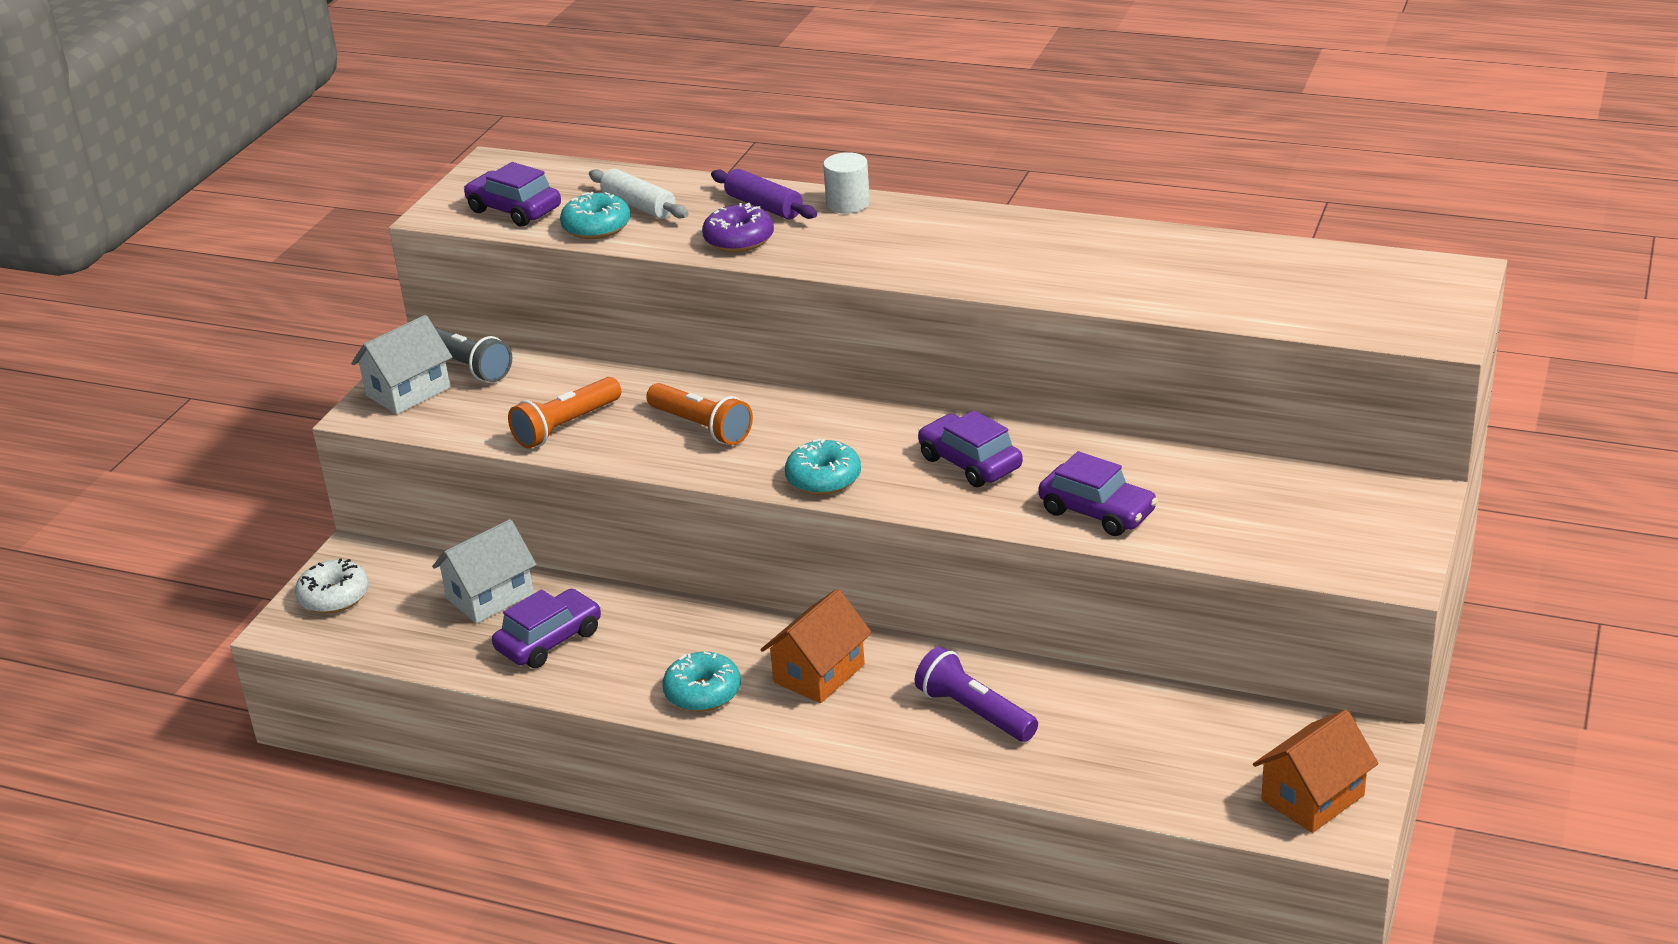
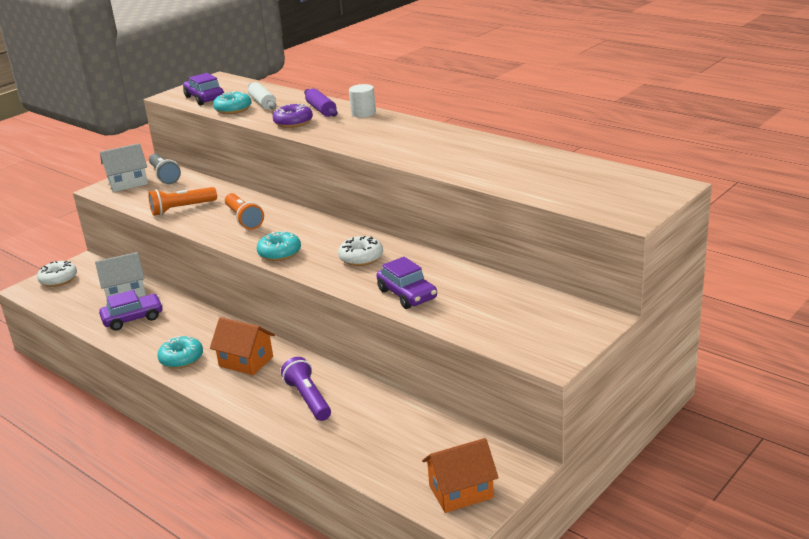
camera: 20 degrees right, 5 degrees down
(819, 673) = (246, 361): orange house -> orange house turned 60 degrees clockwise
(970, 463) = (361, 258): purple car -> white donut

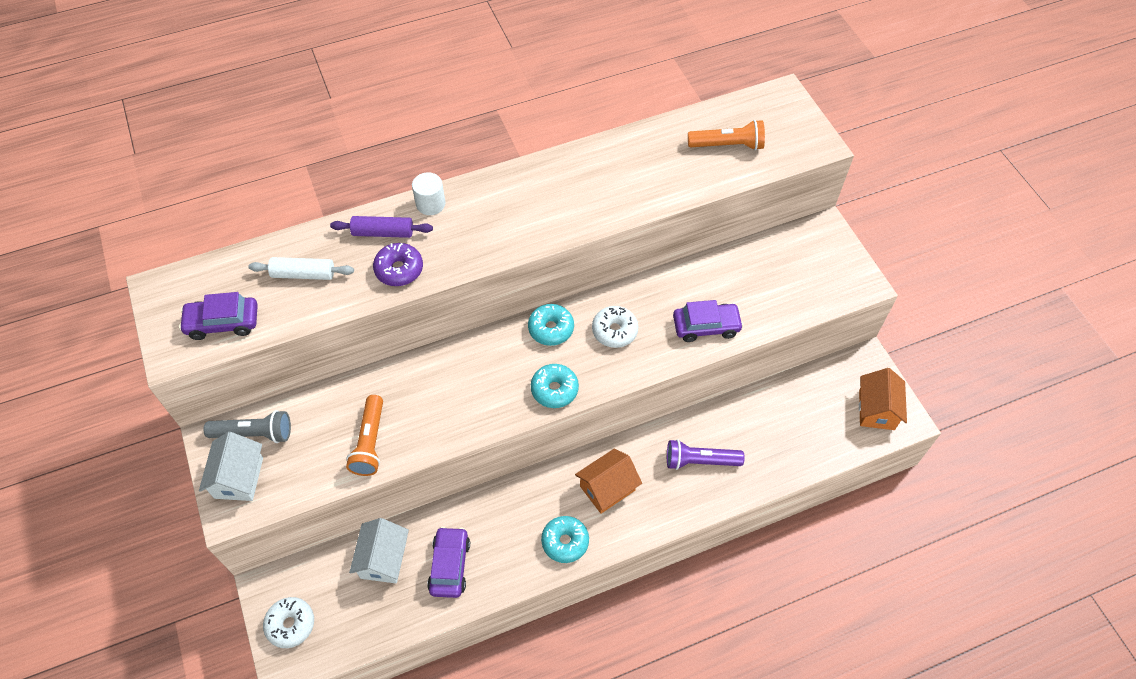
camera: 65 degrees left, 30 degrees up
(233, 109) = (297, 308): turquoise donut -> turquoise donut (551, 329)
(244, 219) = (449, 393): orange flashlight -> orange flashlight (727, 145)

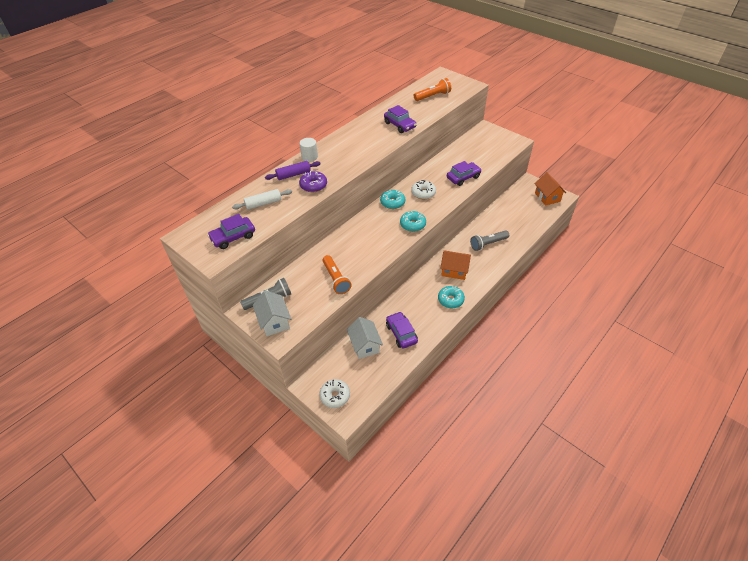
camera: 25 degrees left, 10 degrees down
(607, 488) = (454, 271): orange house -> orange house turned 75 degrees clockwise
(623, 192) = (400, 125): none -> purple car
(700, 461) = (488, 244): purple flashlight -> grey flashlight

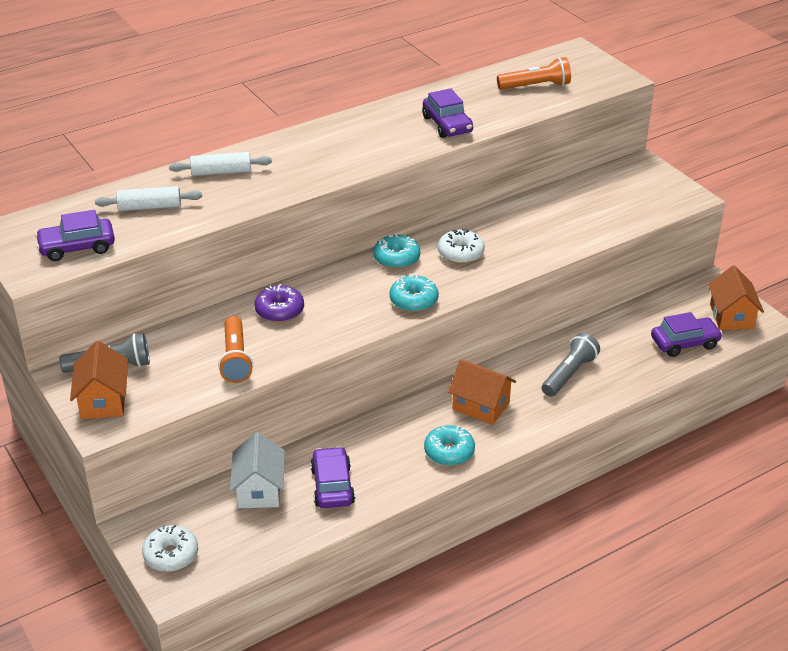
camera: 15 degrees right, 10 degrees down
(274, 322) = (103, 401): white house -> orange house
(293, 175) = (221, 172): purple rolling pin -> white rolling pin
(309, 157) = (262, 149): white cylinder -> none
(313, 185) = (245, 195): purple donut -> purple donut (279, 311)
(463, 177) = (549, 241): purple car -> purple car (684, 343)
(488, 244) = (569, 374): grey flashlight -> grey flashlight turned 135 degrees clockwise

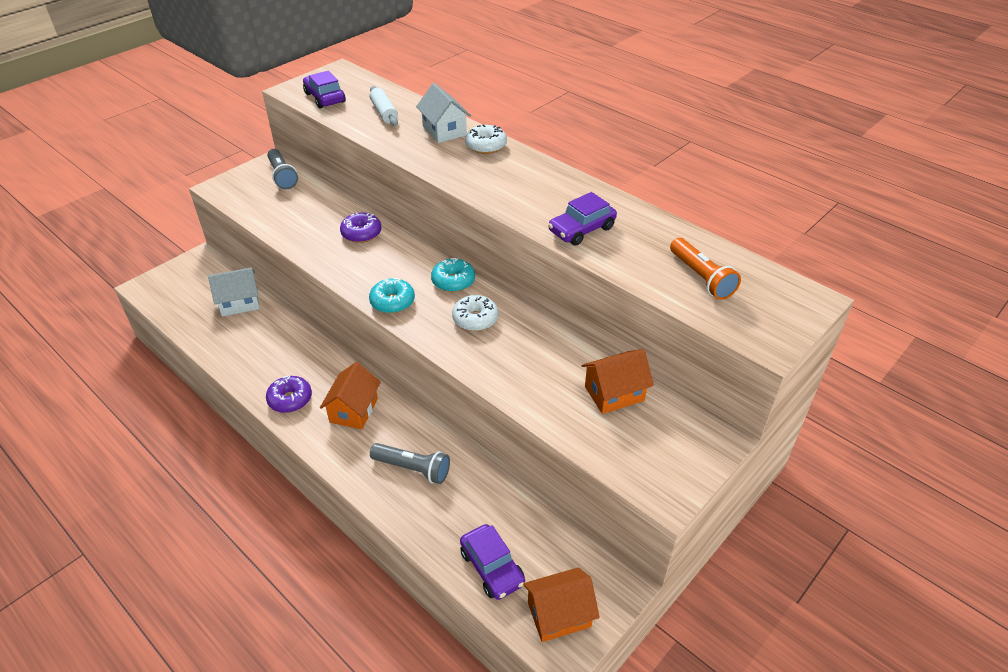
camera: 75 degrees right, 5 degrees up
(103, 401) = (245, 182): orange house -> orange house (614, 393)
(171, 555) = (175, 278): white donut -> white donut (486, 146)
(221, 172) = (444, 131): white rolling pin -> white house
(235, 359) = (297, 225): orange flashlight -> none
(332, 486) = (245, 339): purple car -> none
(449, 452) = (290, 399): turquoise donut -> purple donut

